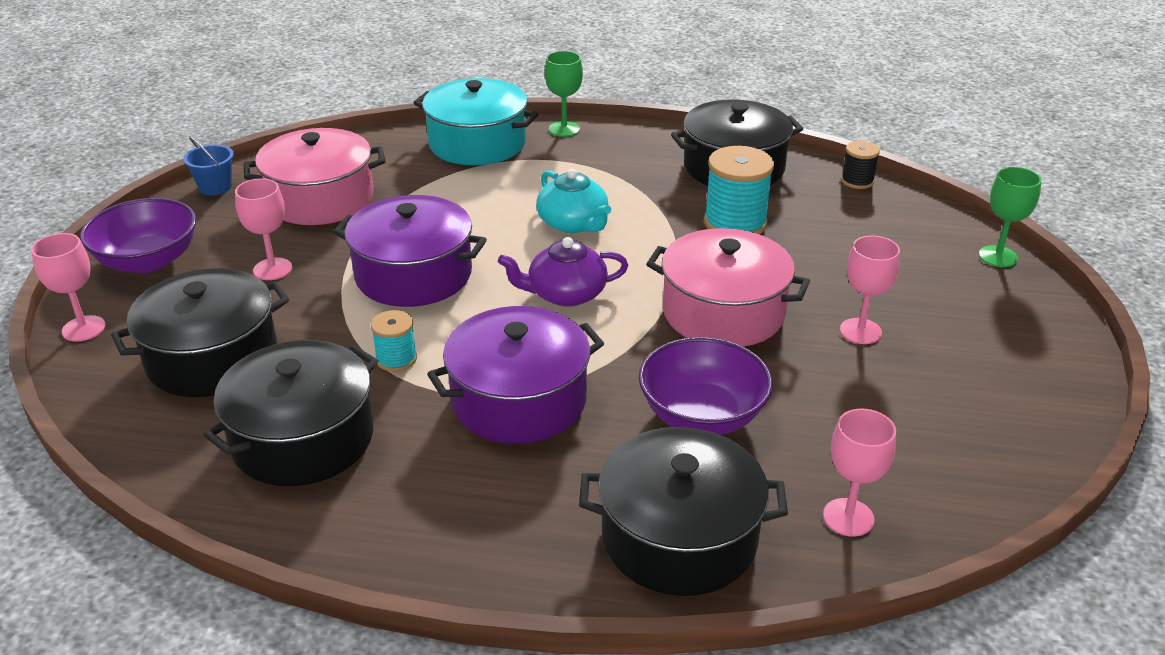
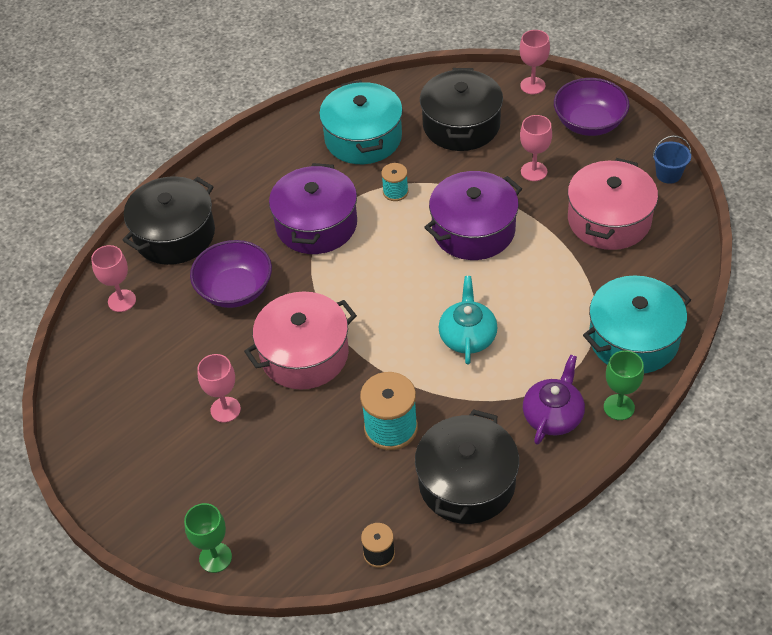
camera: 130 degrees right, 15 degrees up
(303, 439) = (363, 138): black pot -> turquoise pot
(565, 294) = (390, 290): purple teapot -> purple teapot (553, 415)
(573, 223) = (467, 336): turquoise teapot -> turquoise teapot turned 90 degrees clockwise

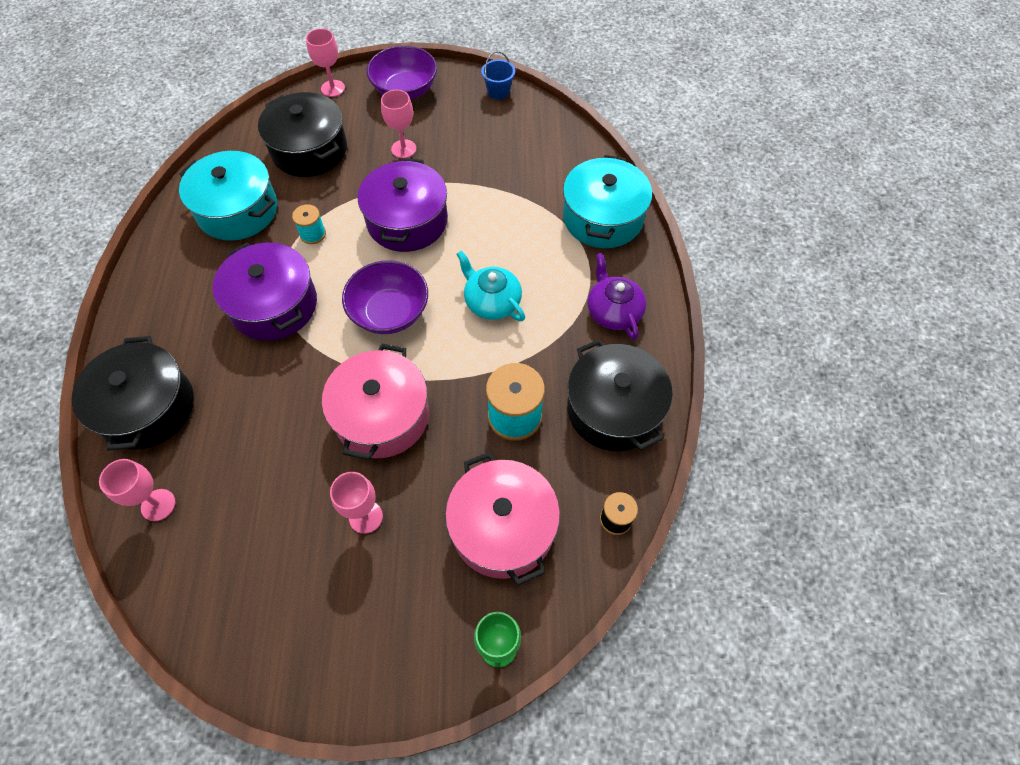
camera: 50 degrees left, 10 degrees up
(235, 290) = (260, 411): purple bowl -> purple bowl (389, 312)
(609, 220) = (495, 148): pink pot -> pink pot (503, 528)
(619, 407) = (646, 271): green goblet -> none

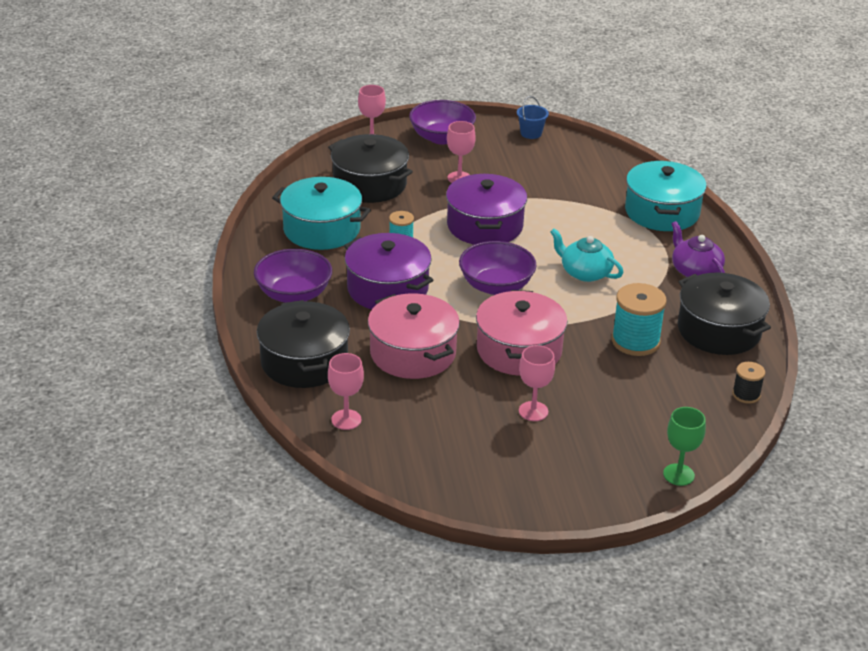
camera: 10 degrees left, 25 degrees down
(174, 303) = (294, 294): none -> purple bowl
(503, 528) = (653, 407): pink pot -> pink pot (413, 353)

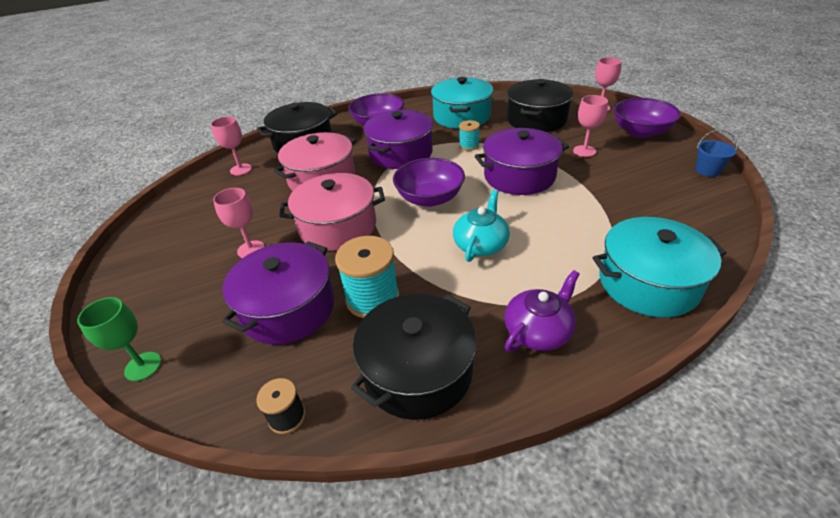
camera: 80 degrees right, 5 degrees up
(632, 389) = (288, 308): none -> purple pot

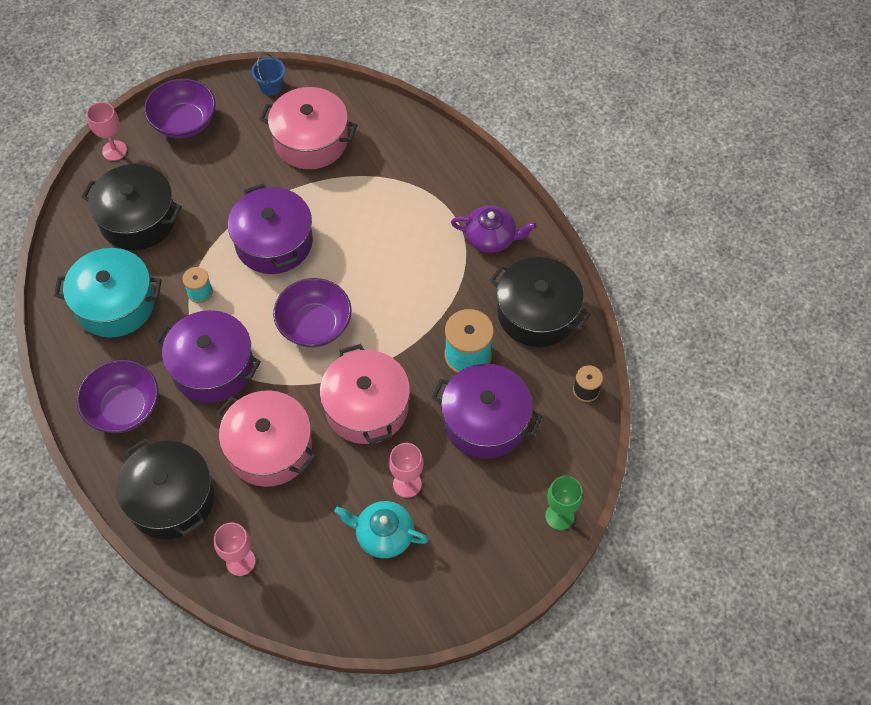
camera: 100 degrees left, 20 degrees up
(481, 244) = (391, 276): turquoise teapot -> turquoise teapot (383, 535)
(538, 331) = (491, 237): purple teapot -> purple teapot turned 150 degrees clockwise
(584, 151) = (224, 179): pink goblet -> none
(647, 194) = (311, 140): none -> pink pot
(648, 283) = (435, 163): turquoise pot -> none

